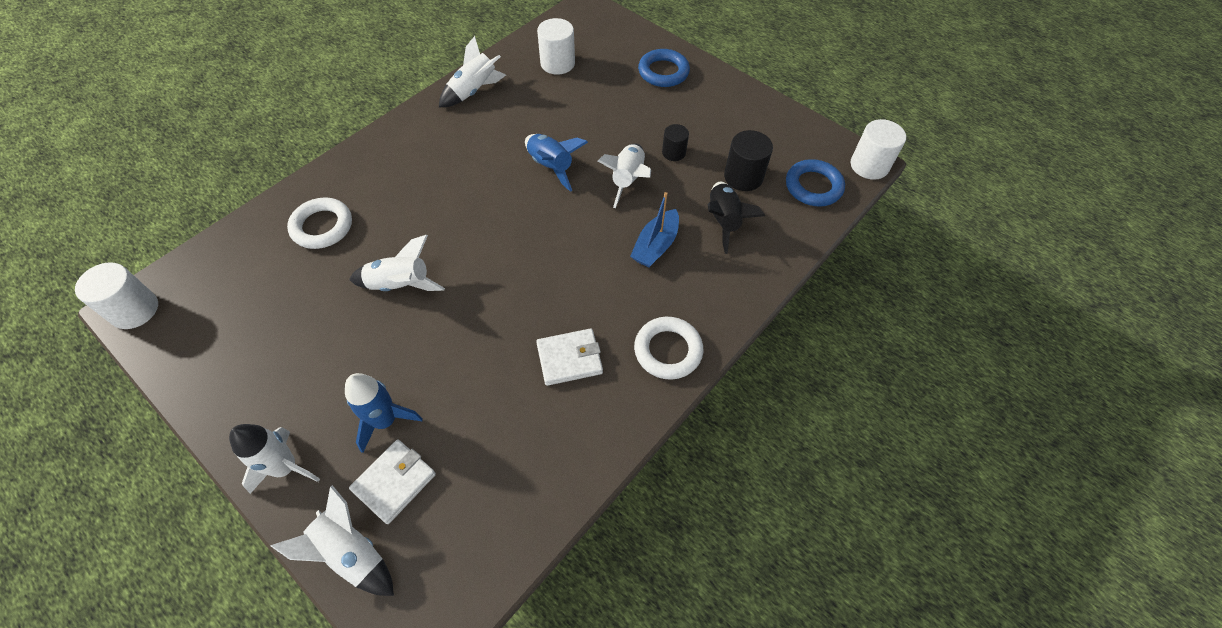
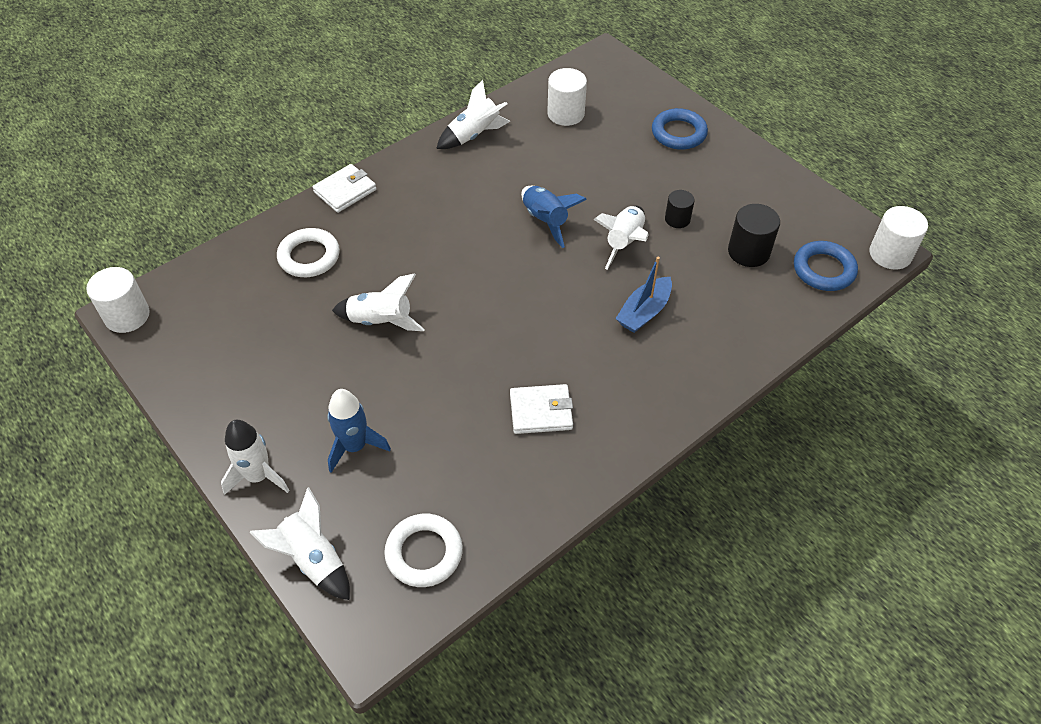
camera: 10 degrees right, 5 degrees down
(394, 482) = (358, 502): white wallet -> white wallet (345, 191)
(668, 350) = (642, 416): white ring -> white ring (424, 553)
(723, 221) = (720, 295): black rocket -> none

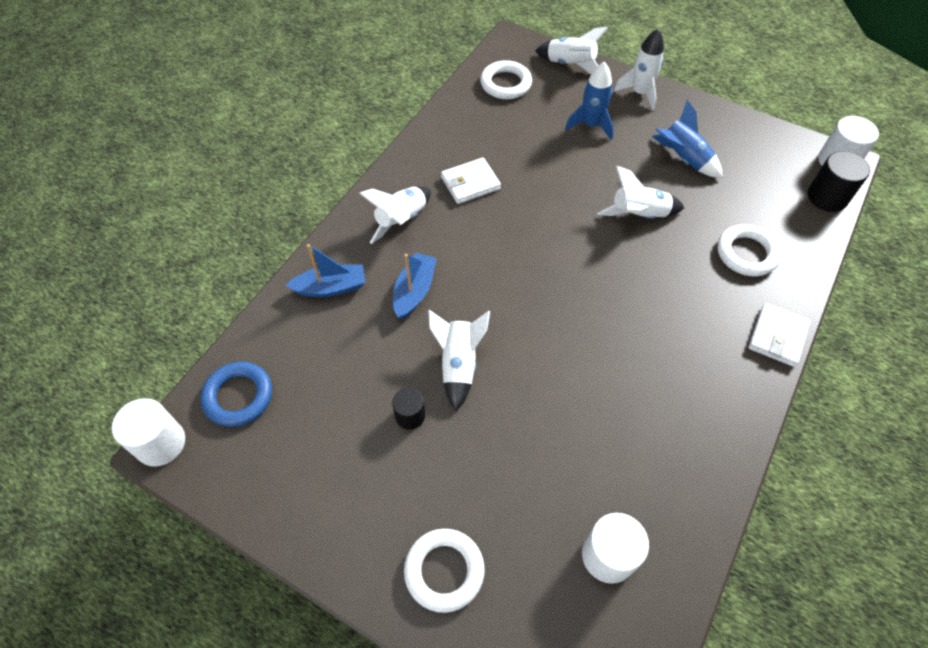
camera: 160 degrees right, 5 degrees up
(474, 135) = (700, 470): white rocket -> white rocket (401, 220)
(546, 221) = (551, 366): blue rocket -> blue rocket (683, 158)
(678, 133) = (444, 571): blue ring -> white ring
(727, 339) = (331, 287): none -> blue boat
(748, 252) = (322, 395): black cylinder -> black cylinder (827, 197)

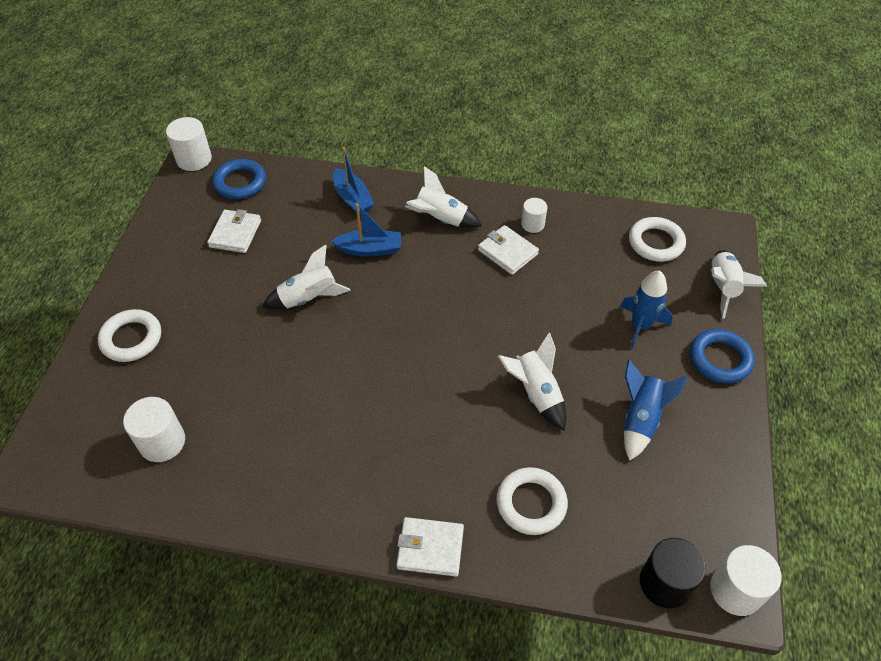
camera: 70 degrees right, 5 degrees down
(324, 419) = (235, 233): none -> white wallet
(410, 415) = (252, 281): black cylinder -> none
(444, 154) = (532, 224): none -> white cylinder
(640, 93) = (720, 359): white rocket -> blue ring

